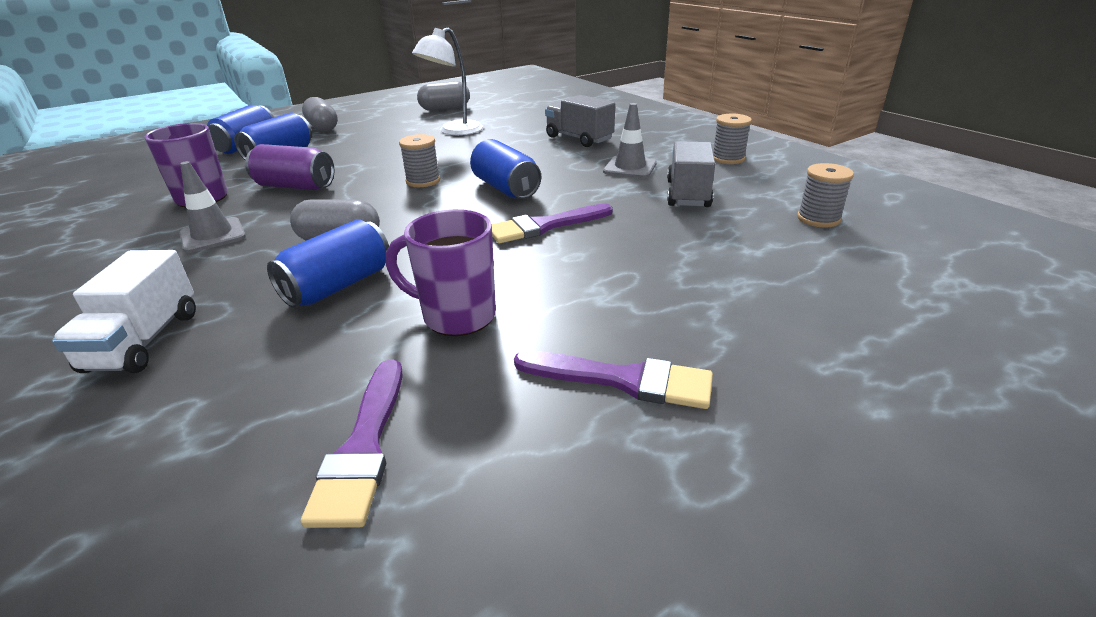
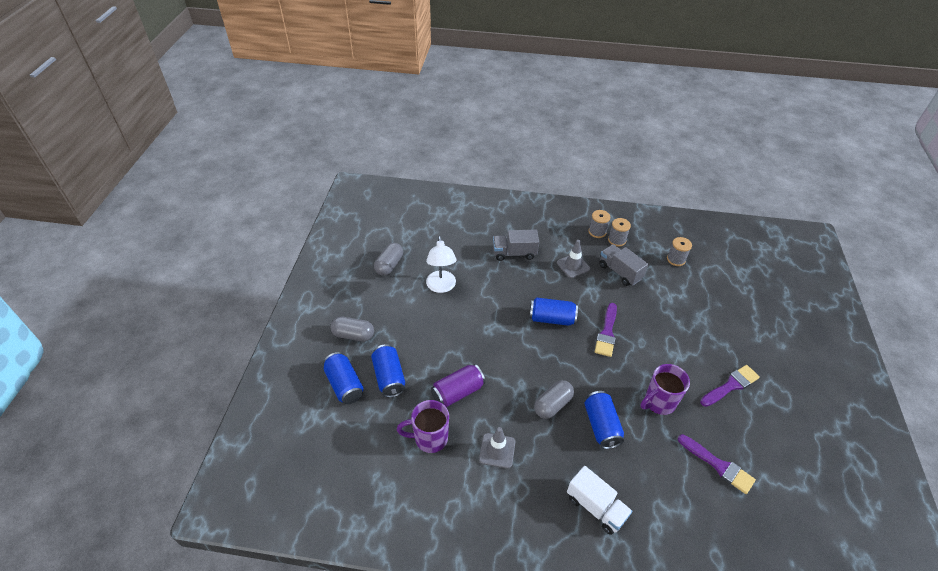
camera: 50 degrees left, 15 degrees up
(423, 181) = (508, 340): grey spool -> grey spool (617, 240)

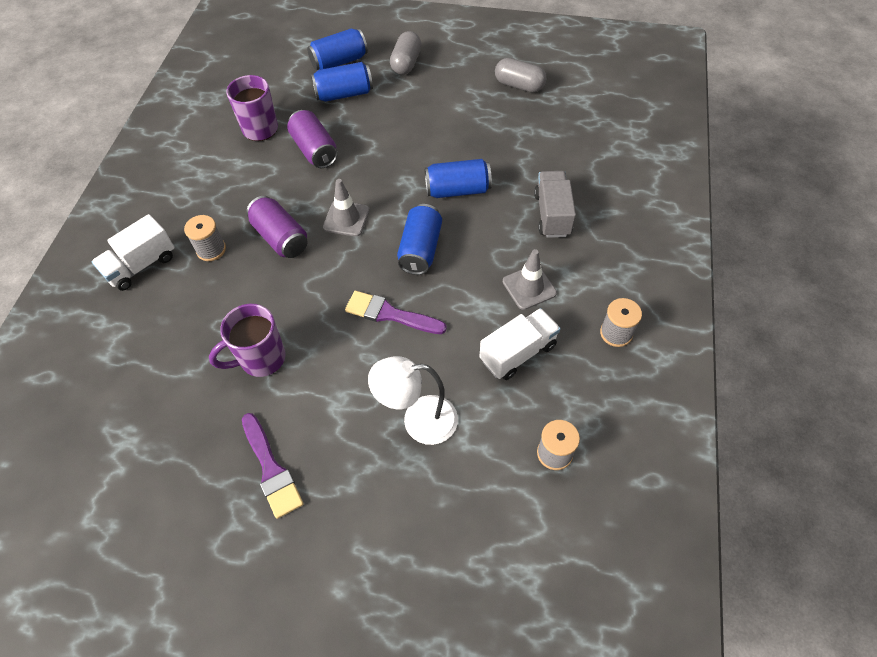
camera: 95 degrees right, 10 degrees up
(441, 287) = (481, 134): white lamp -> white lamp (418, 421)
(497, 450) = (232, 182): grey traffic cone -> grey traffic cone (346, 219)
(552, 405) = (280, 238): grey capsule -> purple can
(601, 425) = (241, 285): blue can -> blue can (457, 190)
(617, 240) = (597, 361): grey spool -> grey spool (211, 249)
(620, 272) = (518, 353): grey truck -> white truck
(658, 402) = (261, 359): purple mug -> purple mug turned 90 degrees counterclockwise
(718, 465) = (151, 412): purple brush -> none

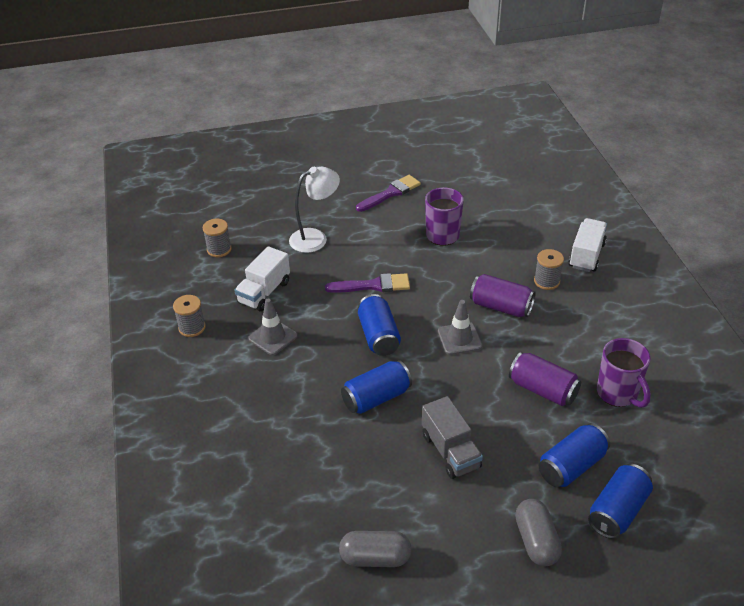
camera: 155 degrees right, 15 degrees down
(271, 469) = (390, 193): purple brush -> purple brush turned 105 degrees clockwise
(552, 214) = (274, 404): grey truck -> grey truck (450, 451)

